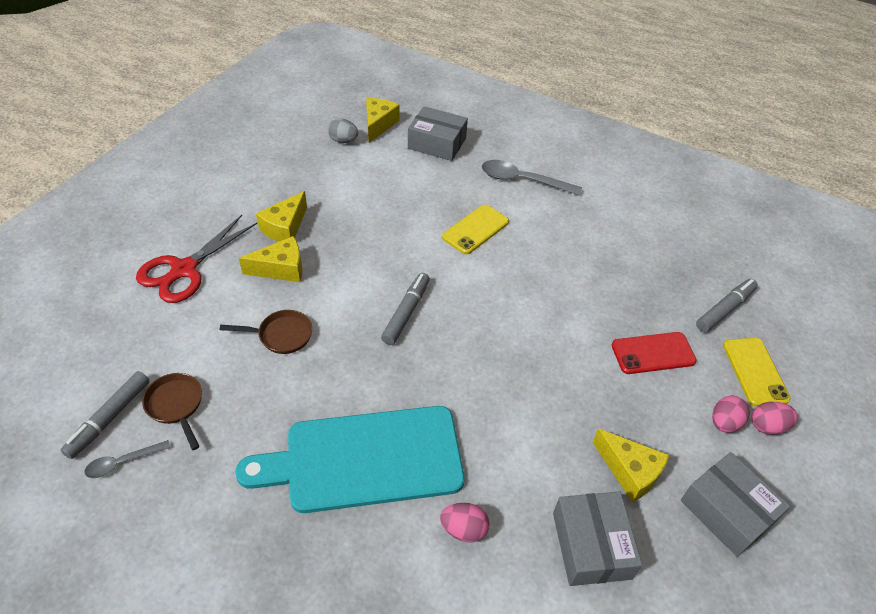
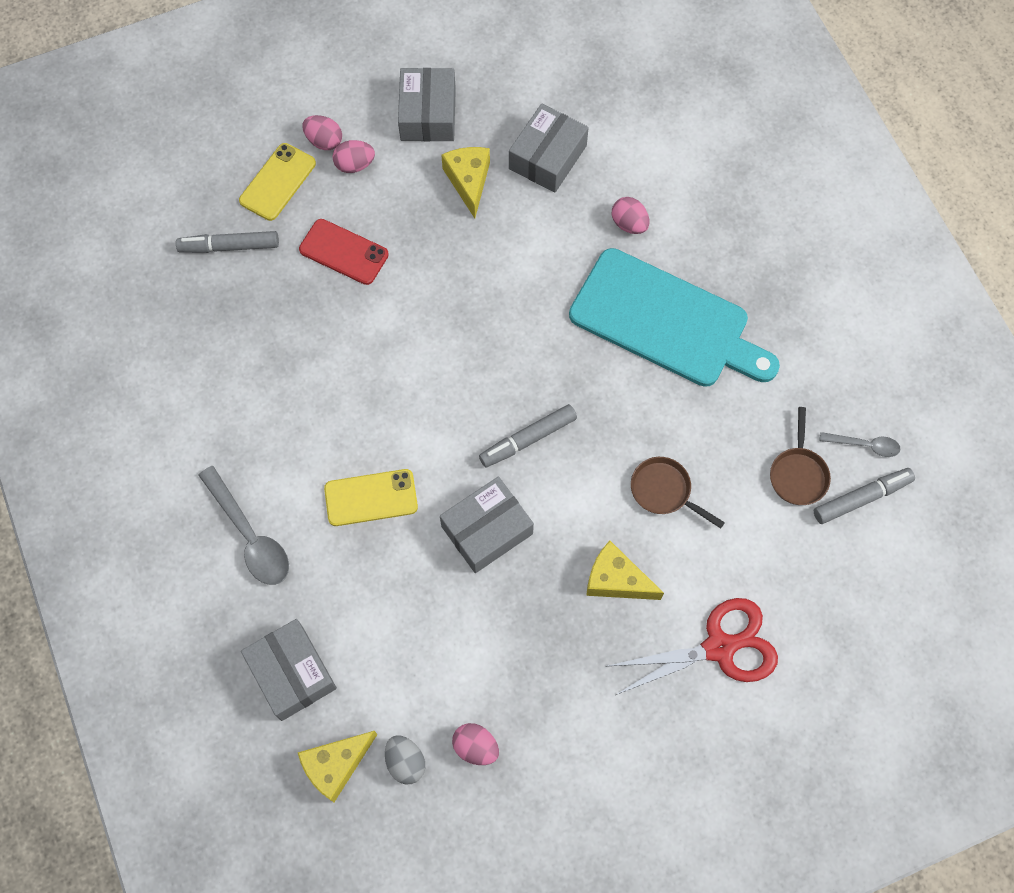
camera: 140 degrees left, 20 degrees up
(285, 227) = (576, 642): yellow cheese -> none
(310, 161) = (475, 747): none -> pink egg
(389, 251) = (487, 530): none -> grey box

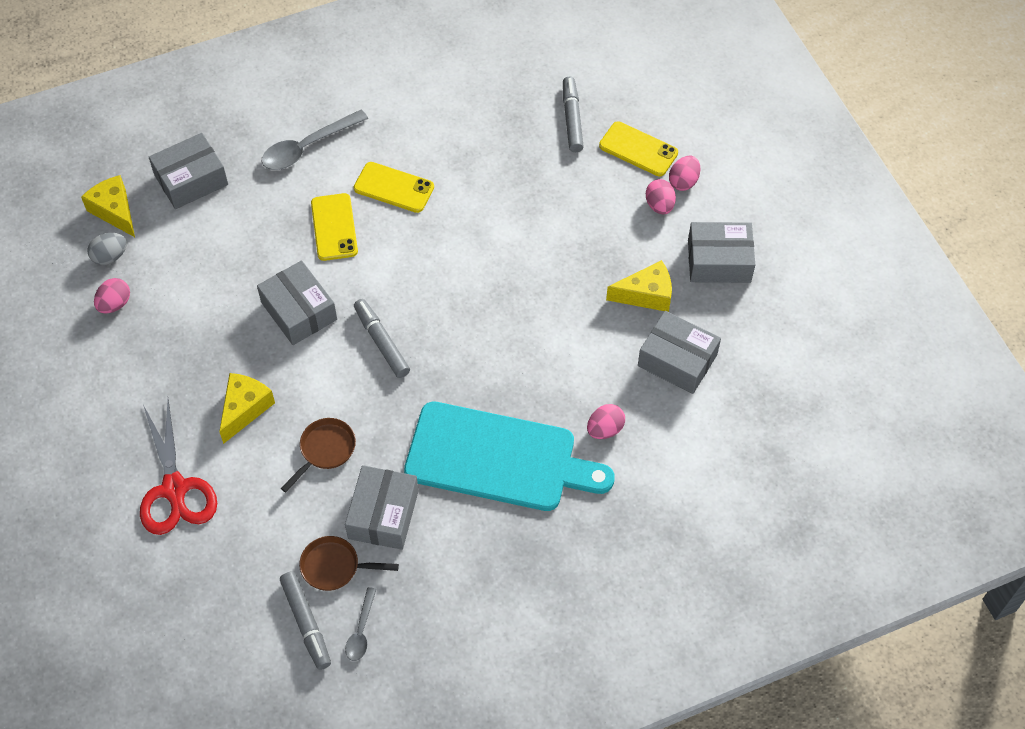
camera: 90 degrees right, 10 degrees down
(317, 434) = (394, 188): none -> yellow phone
(343, 252) = (568, 200): red phone -> none
(666, 321) = (498, 458): turquoise cutting board -> turquoise cutting board turned 105 degrees counterclockwise
(736, 429) = (383, 514): none -> grey box

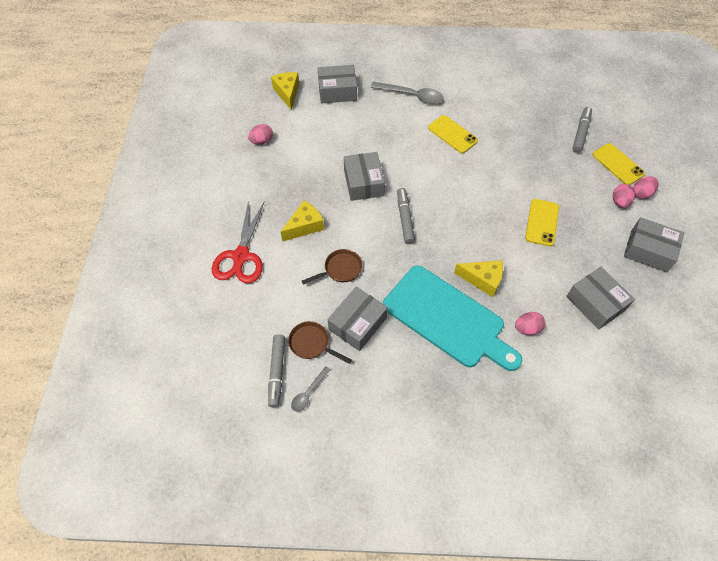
camera: 25 degrees right, 0 degrees up
(110, 256) = (272, 115): grey egg -> none
(307, 147) = (411, 96): grey spoon -> grey spoon turned 150 degrees counterclockwise
(334, 227) = (406, 144): yellow phone -> yellow phone (542, 222)
(646, 295) = (589, 253): yellow cheese -> yellow cheese (482, 280)

